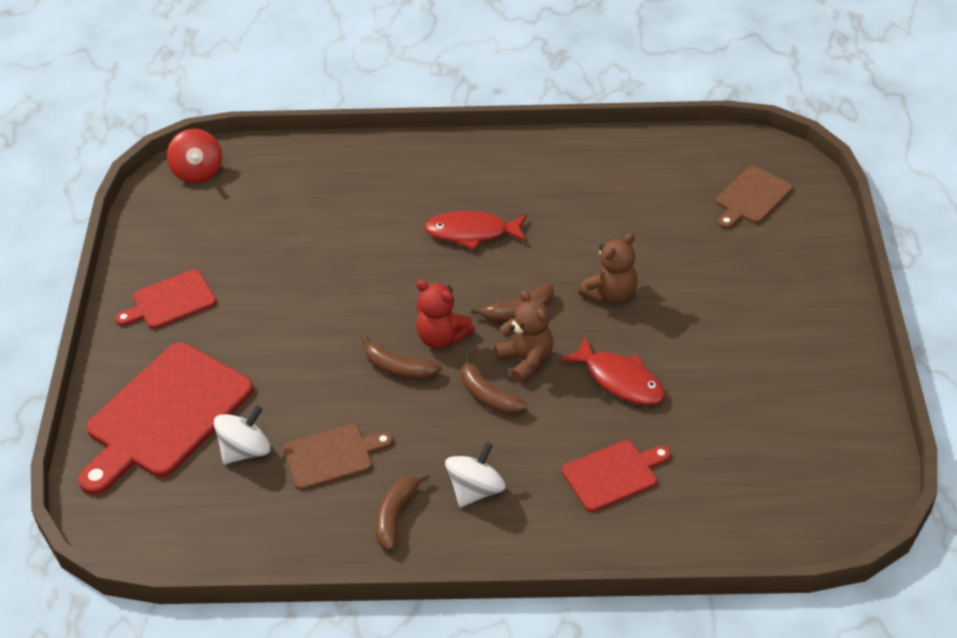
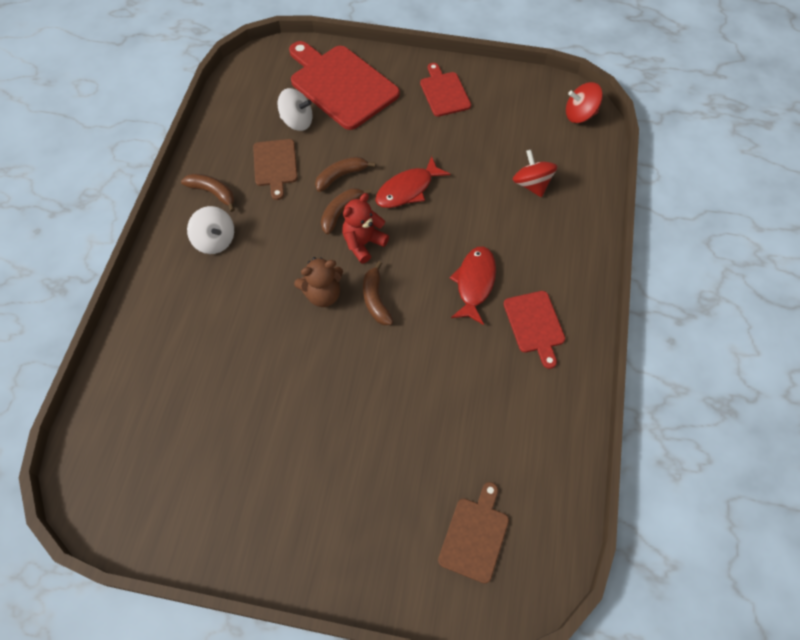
camera: 100 degrees right, 15 degrees up
(245, 450) = (297, 121): white spinning top -> white spinning top turned 45 degrees counterclockwise
(318, 202) = (531, 184): none -> red spinning top
(488, 396) = (296, 263): brown banana -> brown banana (341, 176)
(610, 294) = (377, 372): brown teddy bear -> none
(613, 474) = (193, 329): red cutting board -> red cutting board (535, 325)
(620, 380) = (281, 356): red fish -> red fish (407, 189)
(751, 197) = (475, 535): brown cutting board -> brown cutting board turned 60 degrees clockwise

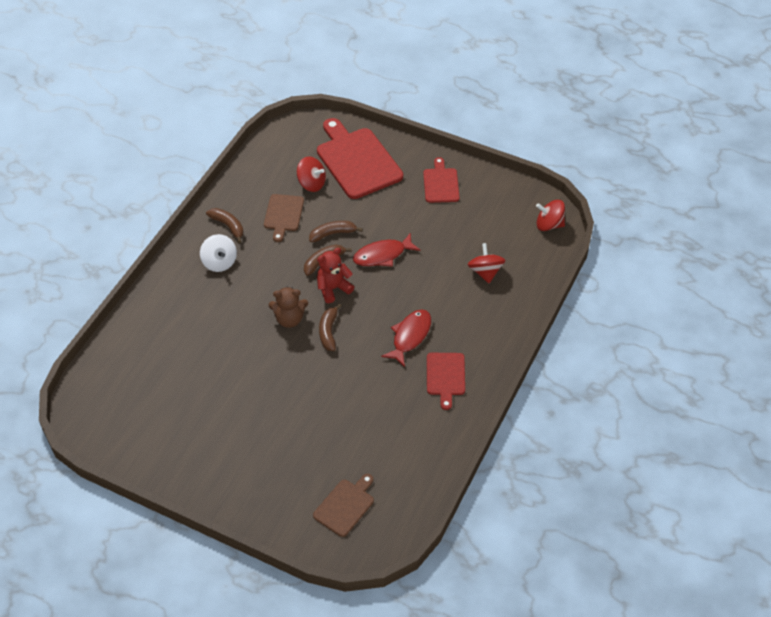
camera: 15 degrees right, 10 degrees down
(297, 121) = (311, 184): white spinning top -> red spinning top

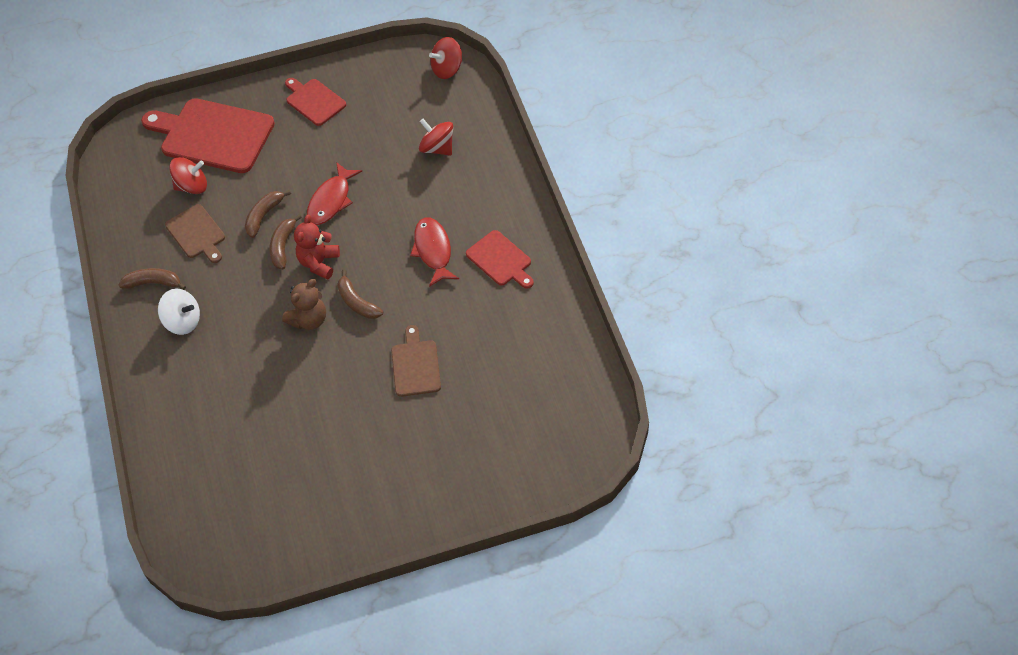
camera: 40 degrees left, 5 degrees up
(345, 505) = (536, 433): brown cutting board -> brown cutting board (415, 365)

